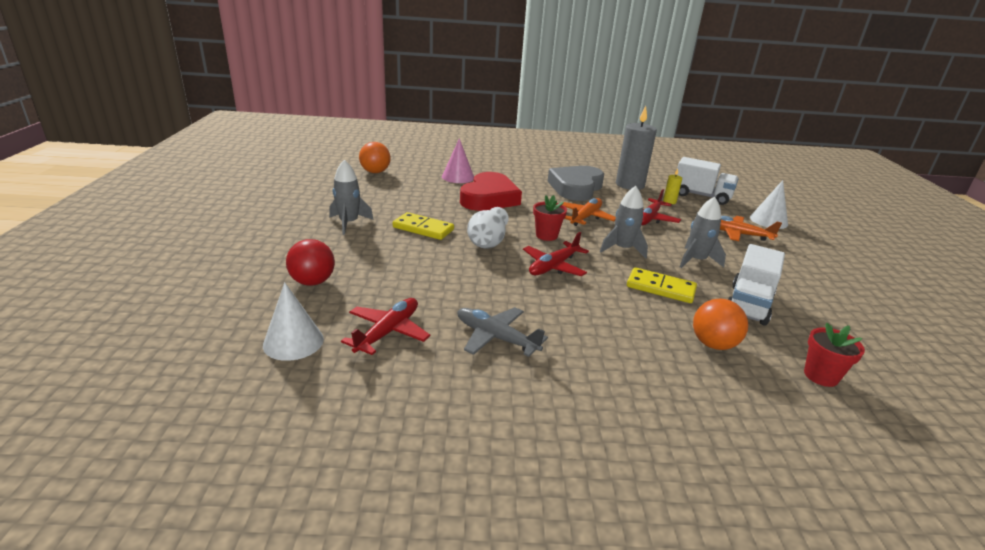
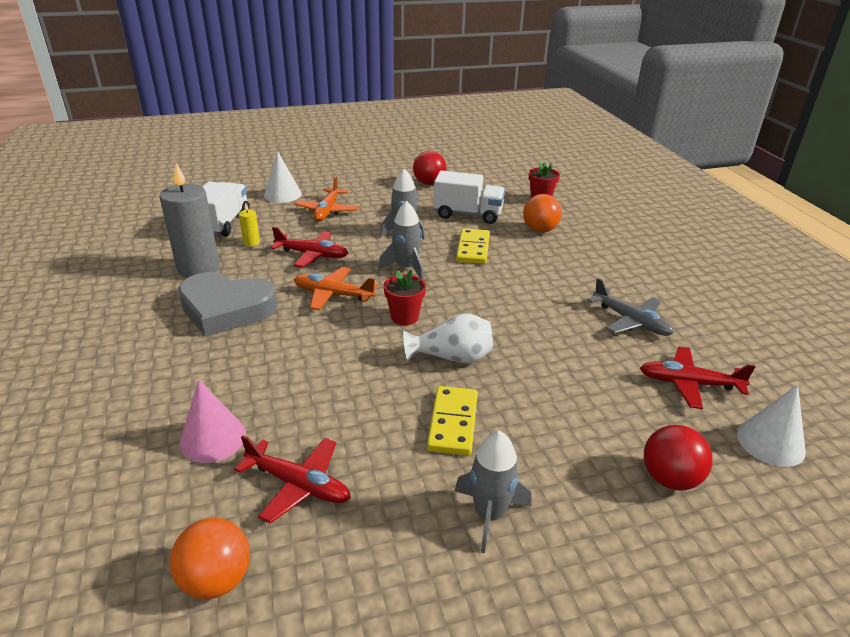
camera: 105 degrees left, 5 degrees up
(489, 198) = (303, 382): red heart -> none
(496, 338) = (630, 321): grey plane -> grey plane turned 60 degrees counterclockwise
(553, 266) = (477, 305): red plane -> red plane (298, 485)
(838, 299) = (429, 183): none -> red ball

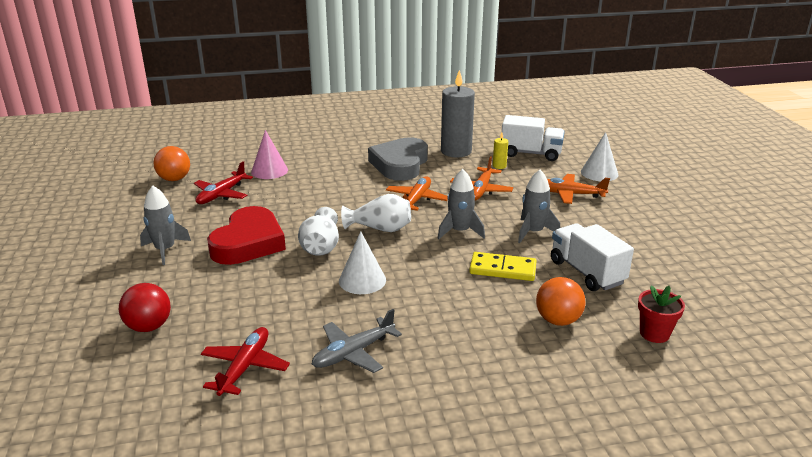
camera: 95 degrees right, 5 degrees down
(312, 255) = (481, 190): red plane -> orange plane
(404, 317) = (380, 229): red flower pot -> white vase
(429, 183) = (667, 251): red ball -> none
(452, 423) = (248, 243): yellow domino -> red heart
(468, 214) = (586, 272): white truck -> white truck turned 135 degrees clockwise
(770, 442) = (152, 396): white cone -> white cone (362, 280)

